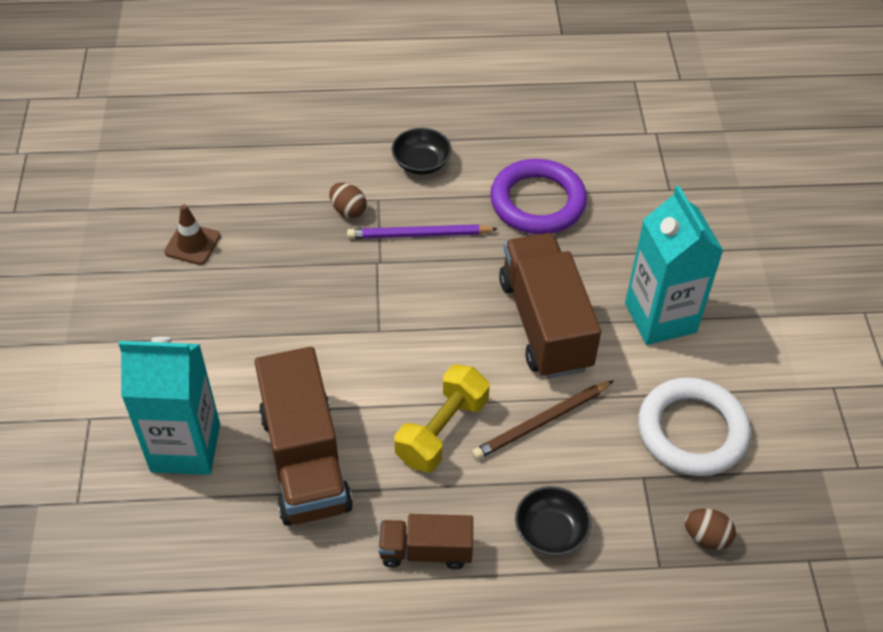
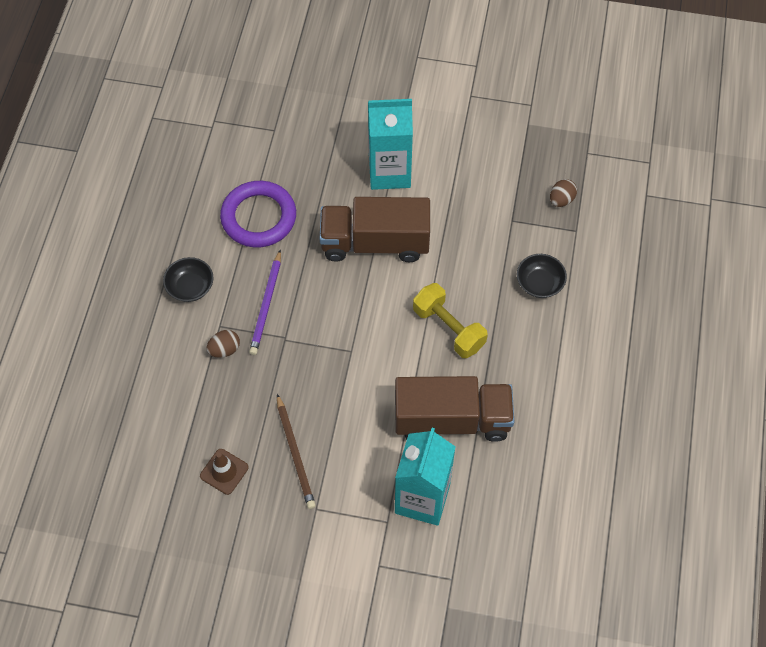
camera: 75 degrees left, 10 degrees up
(426, 551) = (538, 358): brown truck -> none
(541, 422) = (456, 267): brown pencil -> brown pencil (295, 453)
(692, 431) = (484, 183): white ring -> none

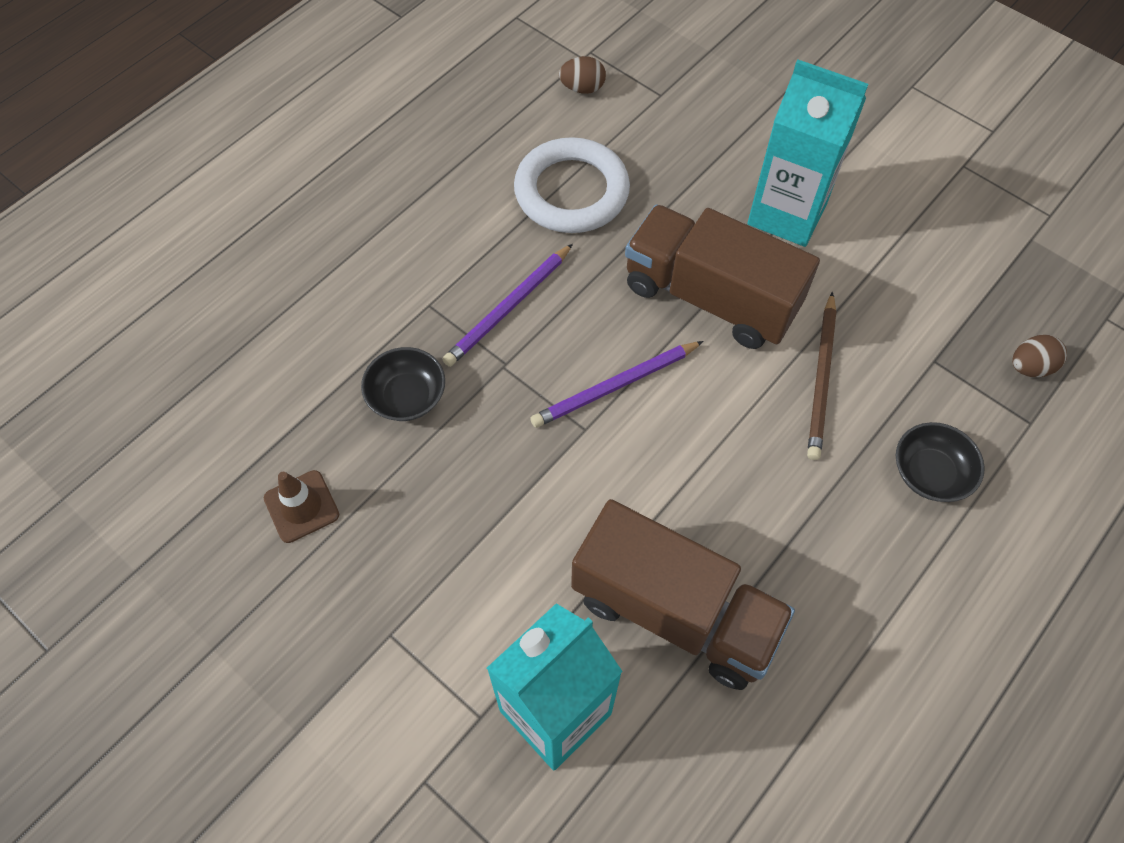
camera: 30 degrees right, 0 degrees up
(190, 287) = (425, 237): black bowl -> black bowl (407, 396)
(224, 349) = (414, 339): brown egg -> brown egg (582, 88)
(259, 217) = (571, 191): purple ring -> white ring
(295, 453) = (414, 535): brown pencil -> brown pencil (821, 378)
(353, 319) = (615, 386): none -> purple pencil
(448, 328) = (749, 470): yellow dumbbell -> none

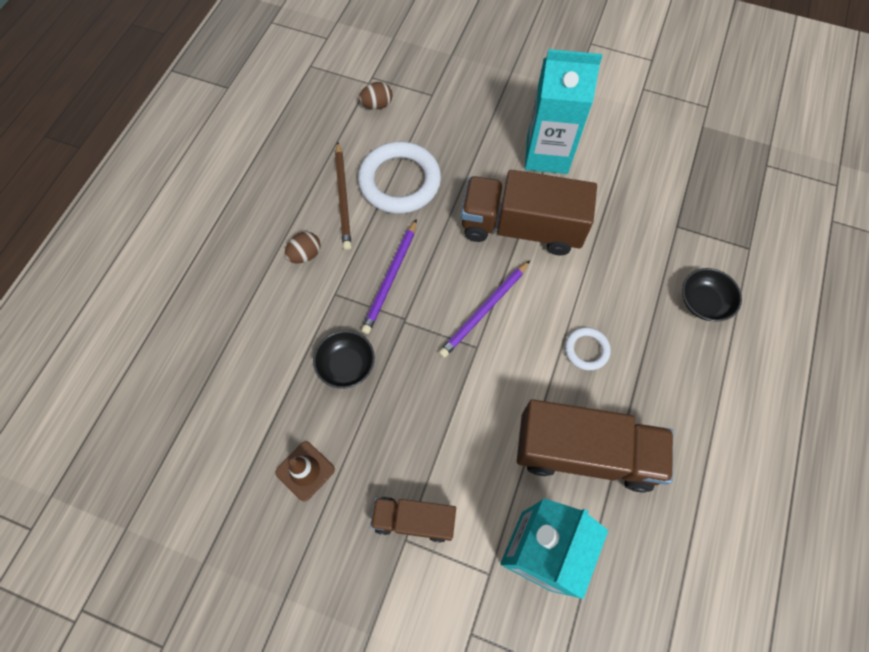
camera: 20 degrees left, 5 degrees up
(412, 614) = (414, 520): none -> brown truck
(733, 481) = (586, 350): none -> white ring
(821, 378) = (613, 261): brown pencil -> brown pencil (343, 198)
(1030, 367) = (734, 211): brown egg -> brown egg (305, 255)

